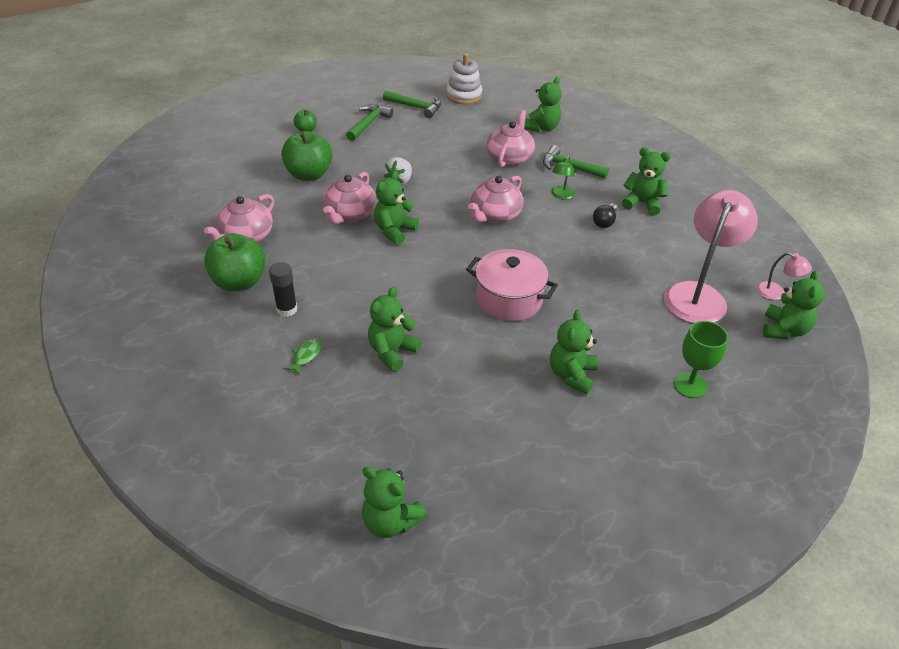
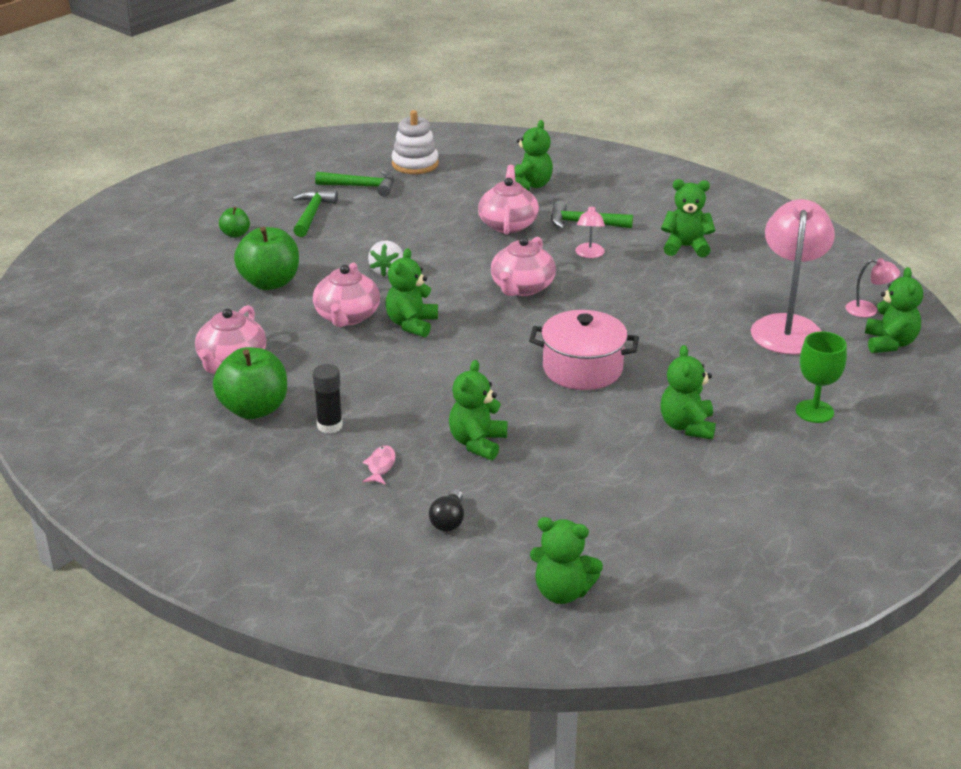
camera: 15 degrees left, 10 degrees down
(306, 356) = (380, 466): green fish -> pink fish
(561, 195) = (589, 254): green lamp -> pink lamp
(604, 222) = (652, 273): black light bulb -> black light bulb (448, 520)

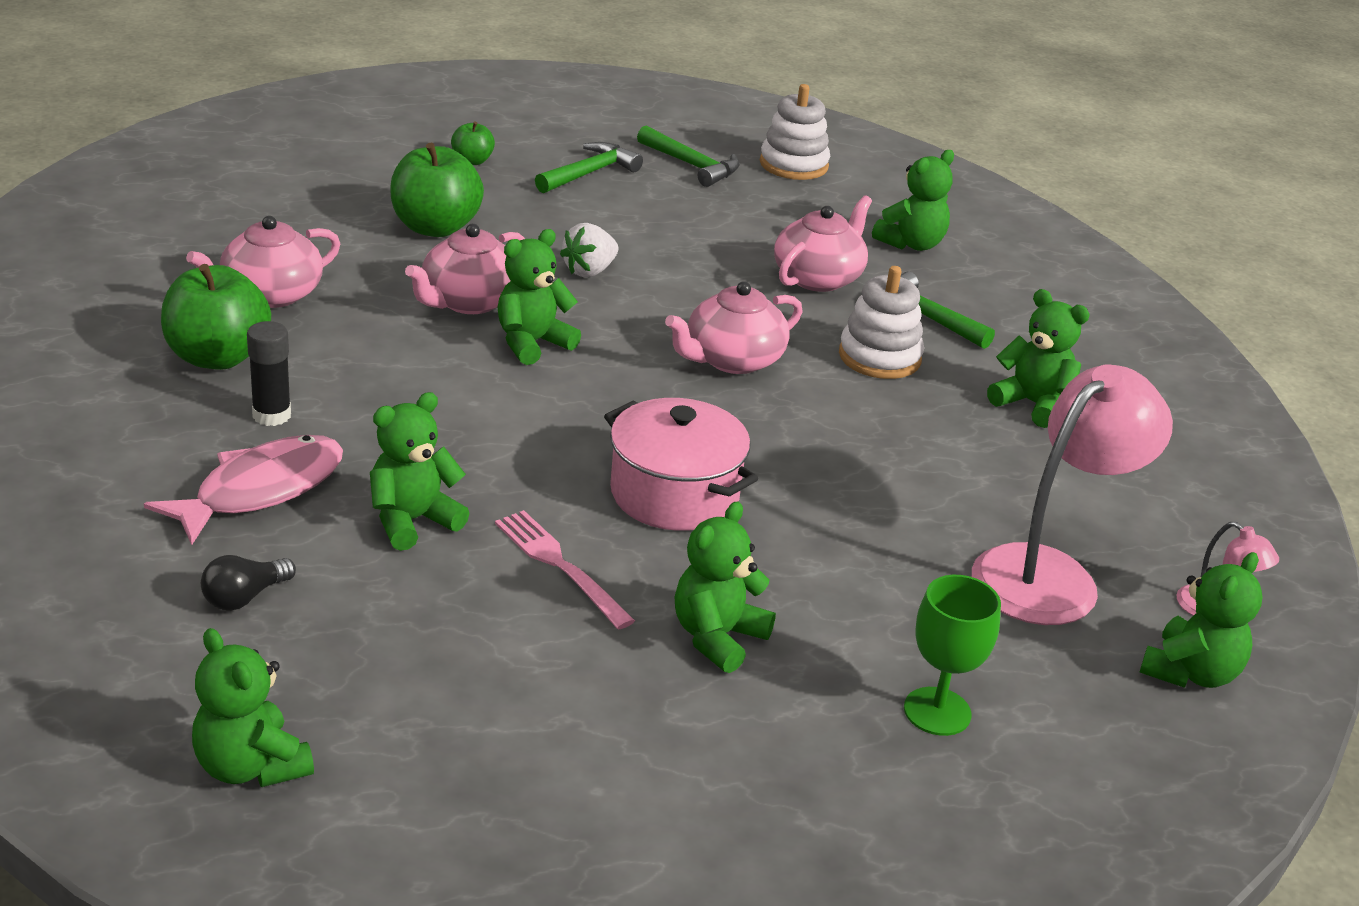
camera: 30 degrees right, 0 degrees up
(380, 466) = (261, 490): pink fish -> pink fish, size x2.25
(575, 429) = (559, 565): none -> pink fork
(589, 254) = (879, 357): pink lamp -> white stacking toy

